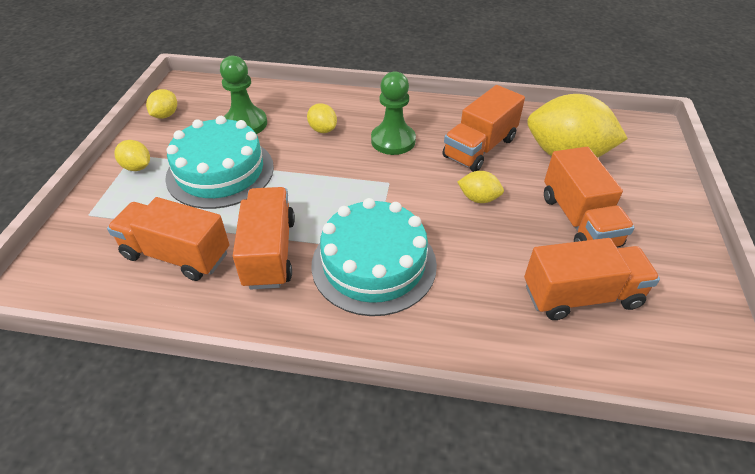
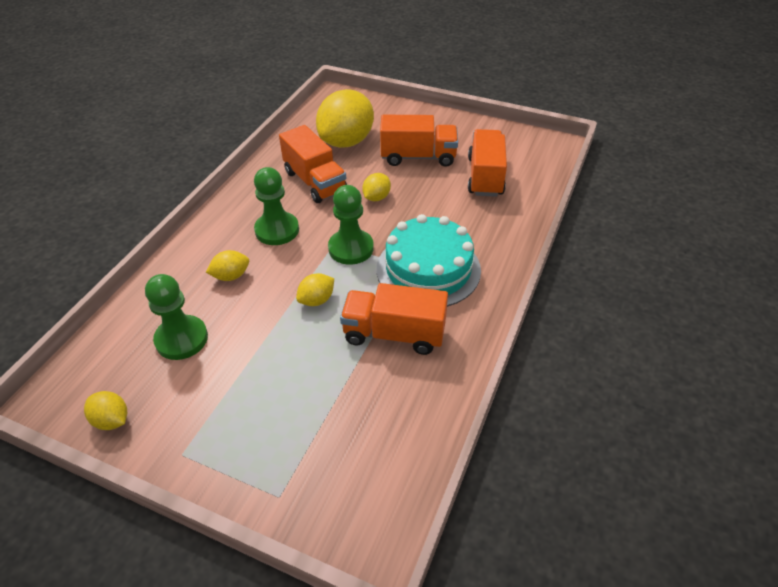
camera: 75 degrees left, 0 degrees up
(137, 167) = (210, 448): yellow lemon -> yellow lemon (317, 300)
(177, 254) = (374, 406): orange truck -> none
(220, 172) = (259, 366): turquoise cake -> none
(385, 195) = (351, 248): none -> green pawn

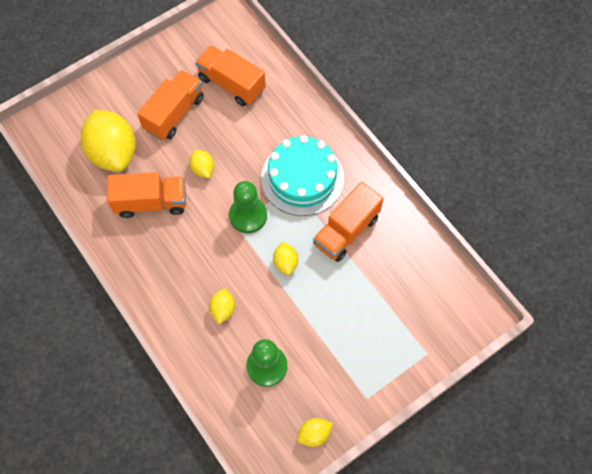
camera: 60 degrees left, 20 degrees up
(277, 230) = (192, 256): green pawn -> none

